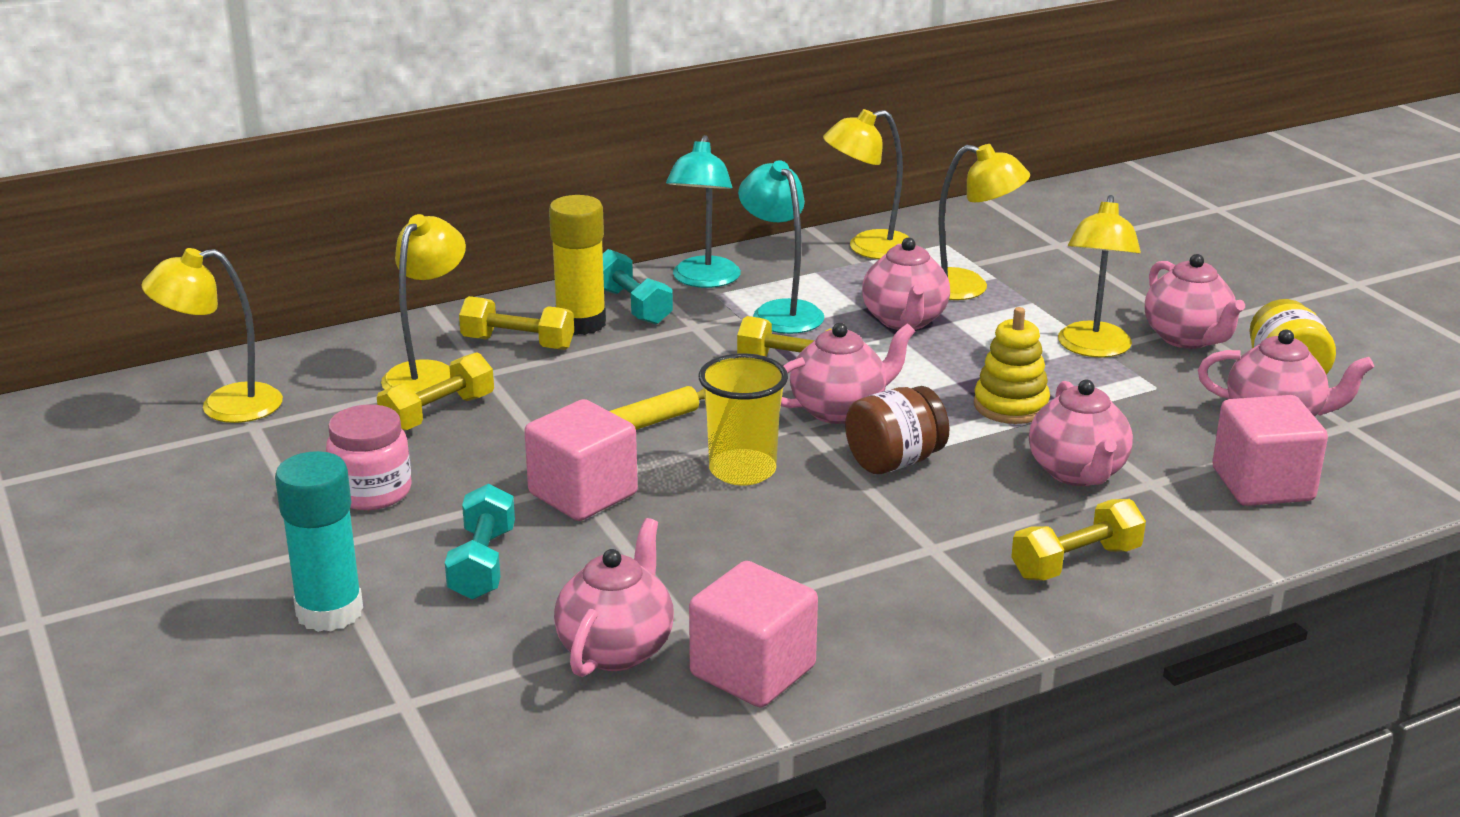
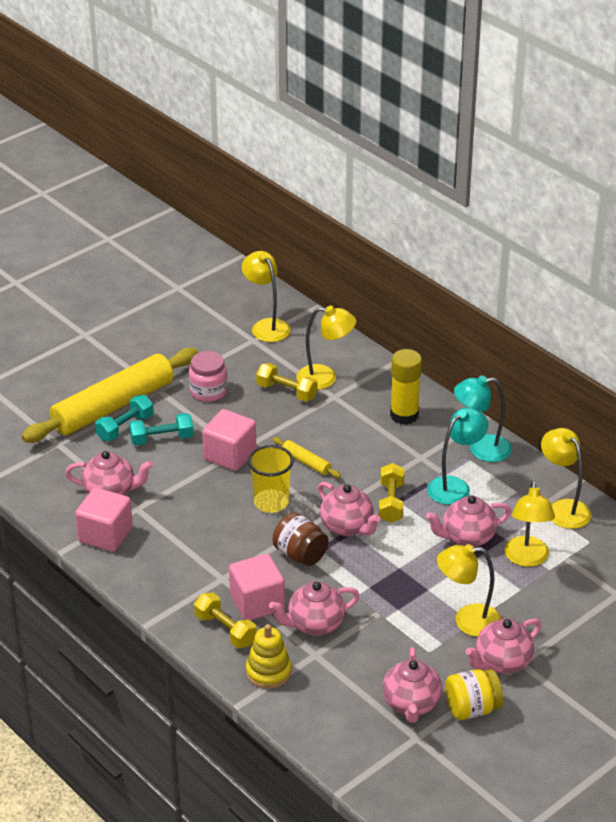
camera: 75 degrees right, 10 degrees up
(329, 612) = (113, 406): turquoise glue stick -> yellow rolling pin
(518, 343) = (371, 399): yellow dumbbell -> none
(632, 306) = (434, 429): turquoise dumbbell -> turquoise dumbbell (125, 427)
(1011, 406) = (379, 592): yellow stacking toy -> yellow stacking toy (268, 672)
(1262, 484) = (330, 699): pink cube -> pink cube (257, 603)

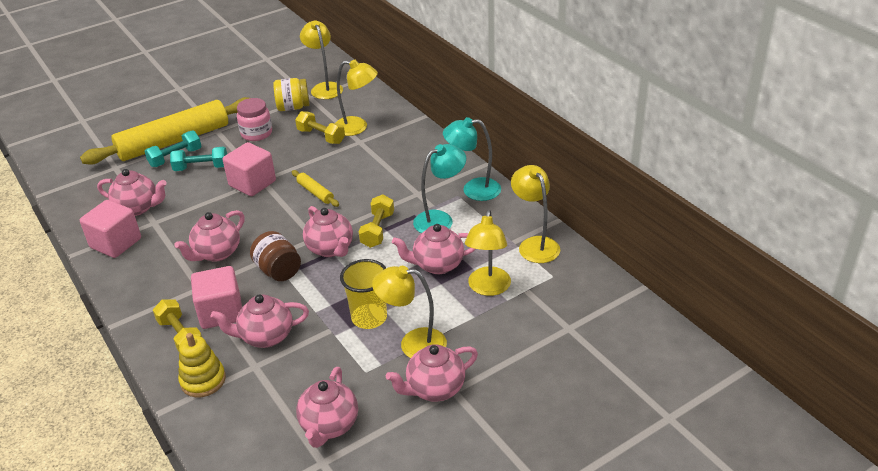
camera: 10 degrees right, 0 degrees up
(224, 539) = (216, 253): none -> pink teapot
(271, 502) = (271, 224): yellow cup -> yellow cup (369, 318)
(404, 415) = (414, 159): yellow glue stick -> none
(472, 709) = (389, 436): yellow jar -> yellow jar (293, 107)

